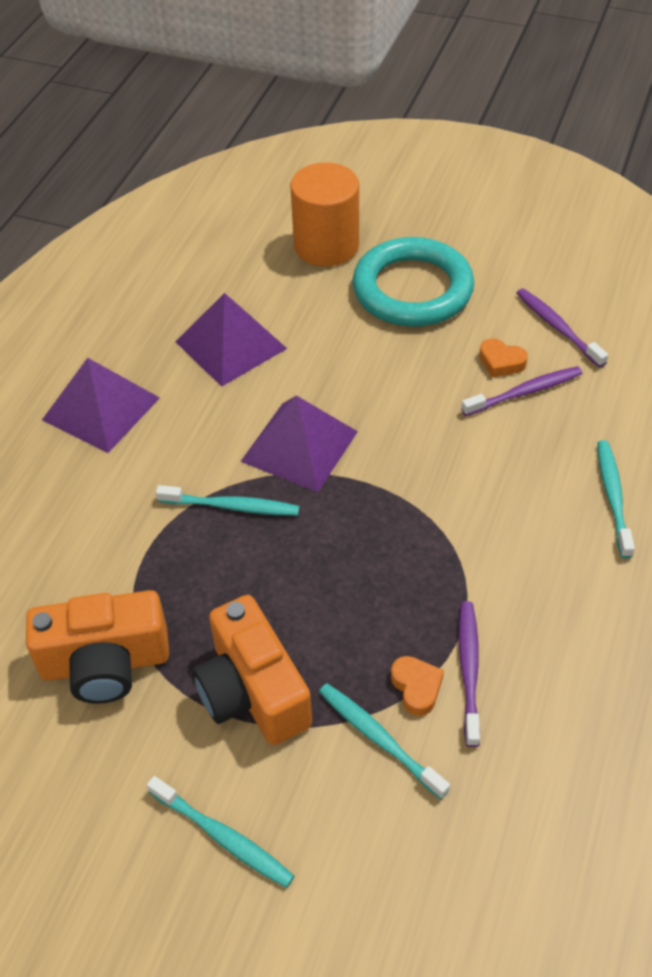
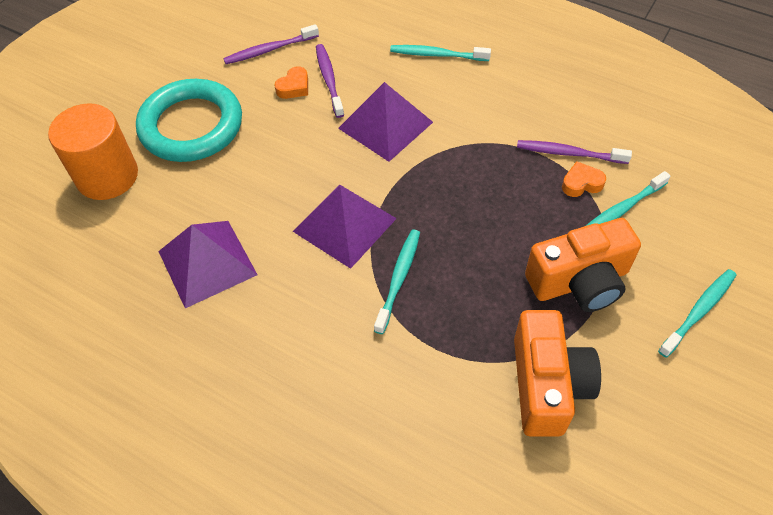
camera: 80 degrees left, 5 degrees up
(101, 409) = (253, 378): purple pyramid -> purple pyramid (386, 125)

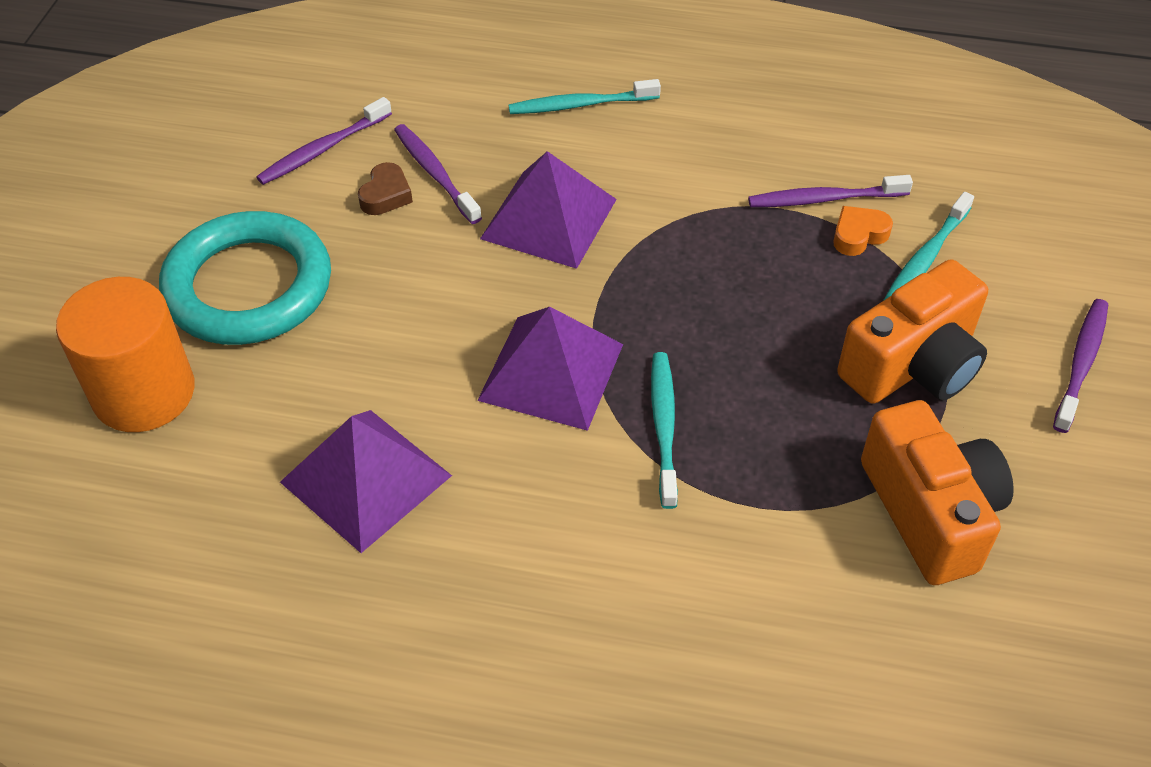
camera: 20 degrees left, 5 degrees down
(294, 87) = (386, 195): orange heart -> brown heart
(698, 312) = (1081, 364): turquoise toothbrush -> purple toothbrush

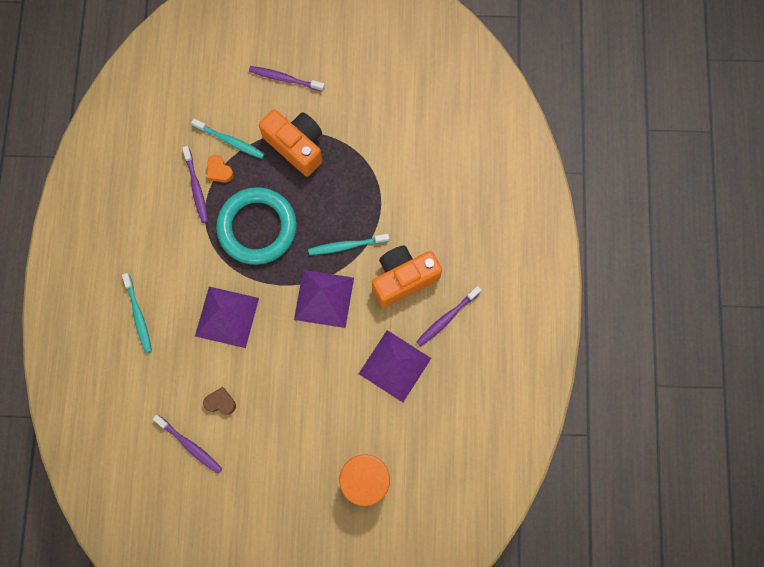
camera: 100 degrees left, 25 degrees up
(248, 286) = (293, 453): turquoise ring -> turquoise ring (257, 227)
(435, 174) = (201, 380): purple toothbrush -> purple toothbrush (447, 318)
(930, 512) = (372, 139): orange camera -> orange camera (403, 278)

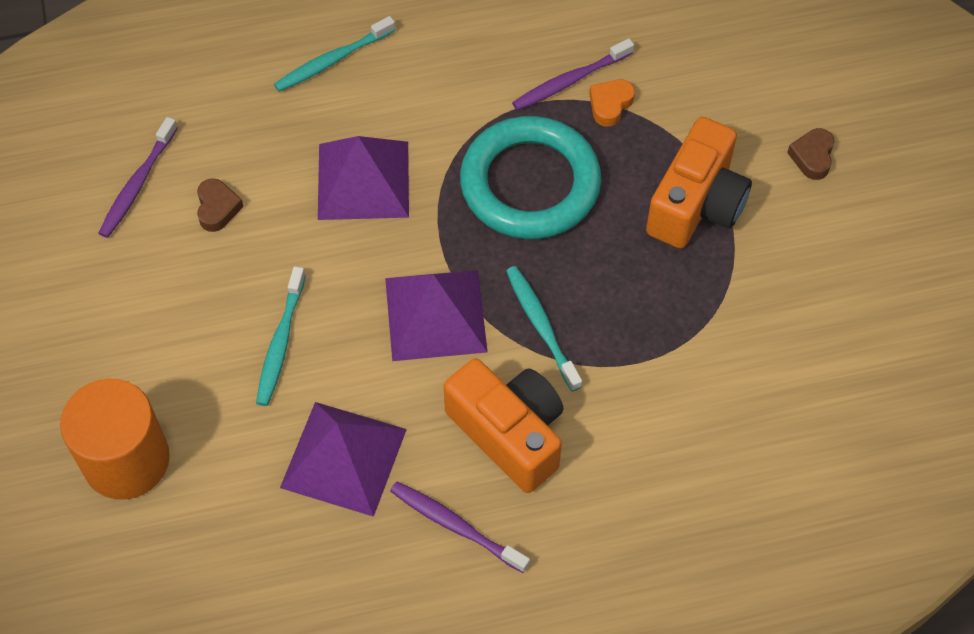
camera: 75 degrees right, 15 degrees down
(230, 141) = (668, 106): turquoise toothbrush -> turquoise toothbrush (281, 342)
(285, 79) = (812, 157): purple toothbrush -> brown heart

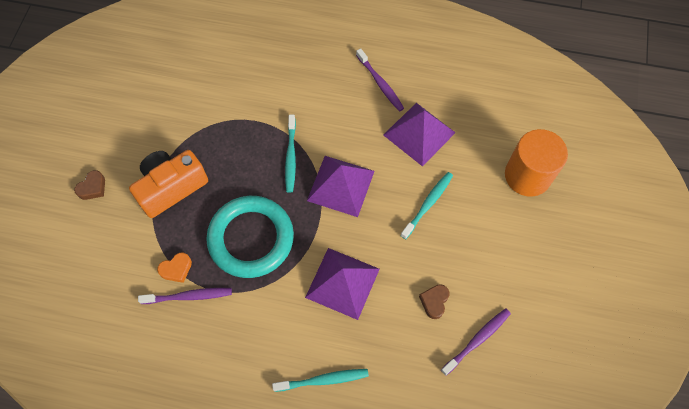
camera: 155 degrees left, 5 degrees up
(509, 433) = (335, 113): orange camera -> none

